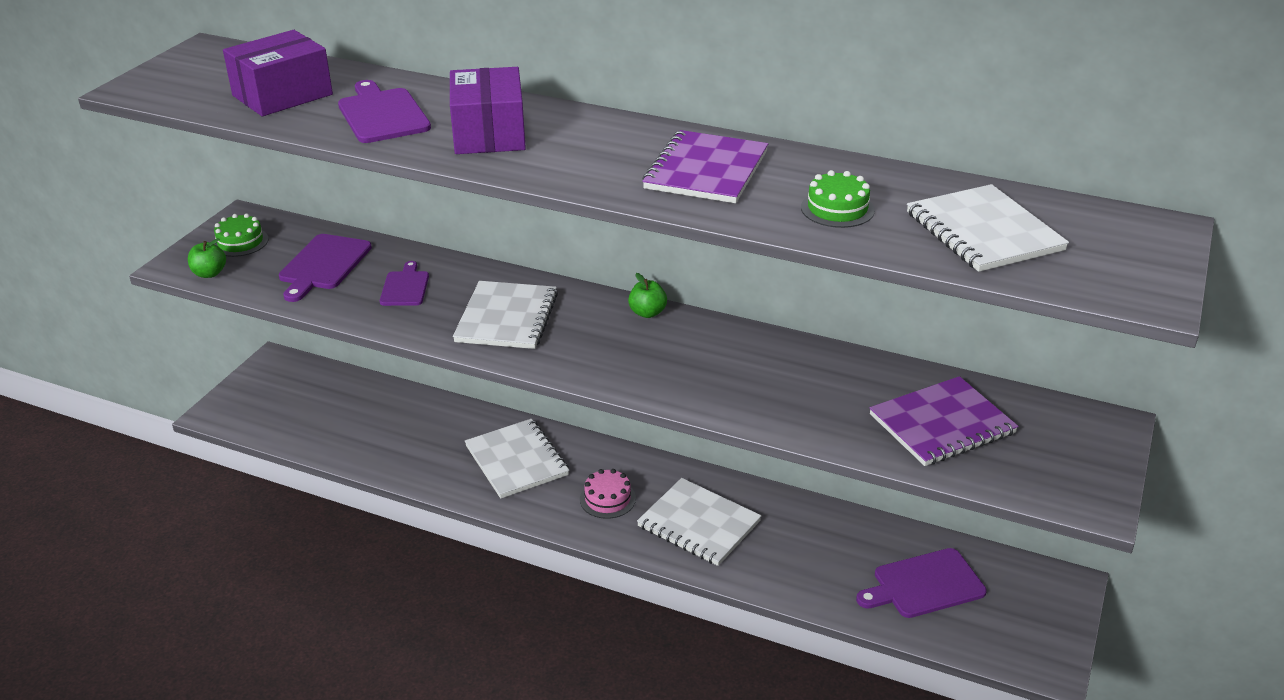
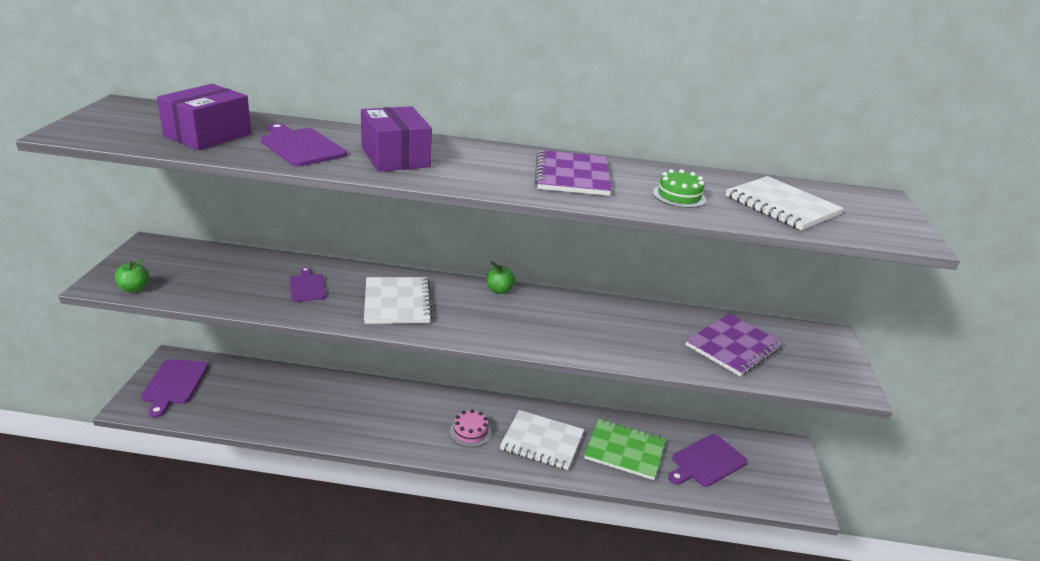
camera: 20 degrees left, 5 degrees down
(240, 242) = (153, 263): green cake -> none
(323, 265) = (232, 275): purple cutting board -> purple cutting board (174, 384)
(516, 460) = (392, 413): white notebook -> none
(810, 552) = (624, 451): none -> green notebook

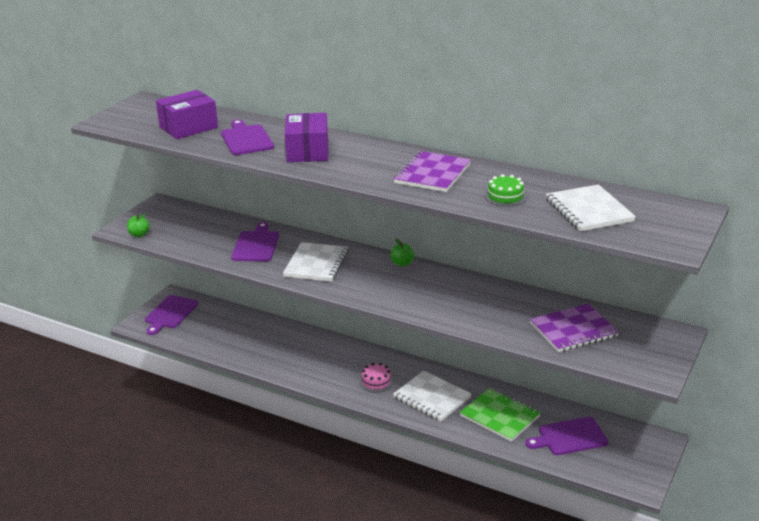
camera: 25 degrees right, 0 degrees up
(307, 287) = (256, 245): purple cutting board -> purple cutting board, size x1.55

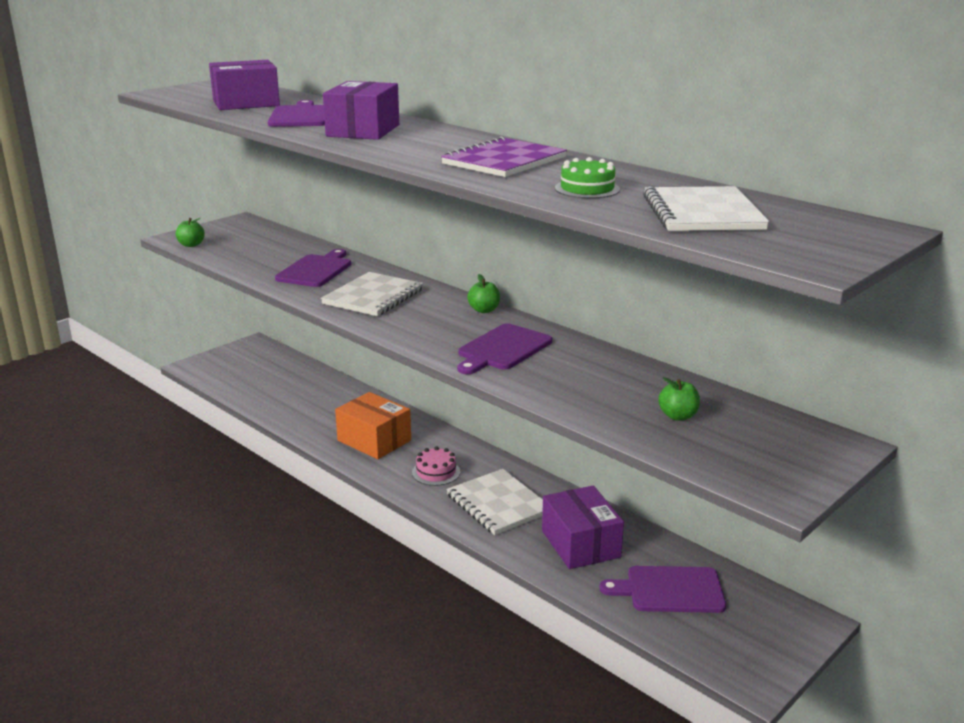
camera: 15 degrees right, 5 degrees down
(170, 313) = (238, 361): purple cutting board -> purple cutting board (502, 349)
(318, 364) = (374, 440): none -> orange box
(500, 416) = (580, 544): green notebook -> purple box
(573, 330) = (678, 416): purple notebook -> green apple

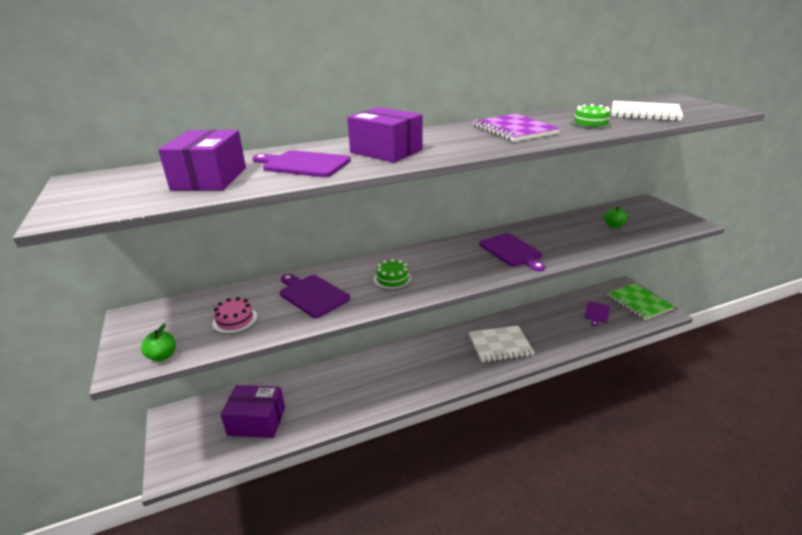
camera: 65 degrees left, 5 degrees up
(373, 297) = (392, 279): white notebook -> green cake
(374, 440) = (394, 379): orange box -> none
(436, 472) = (452, 361): pink cake -> pink cake (235, 320)
(484, 310) = (447, 245): green apple -> none
(580, 544) = (550, 328): purple box -> purple box (256, 421)
(670, 590) = (597, 313): purple cutting board -> purple cutting board, size x0.65
(758, 642) = (639, 302): none -> green notebook

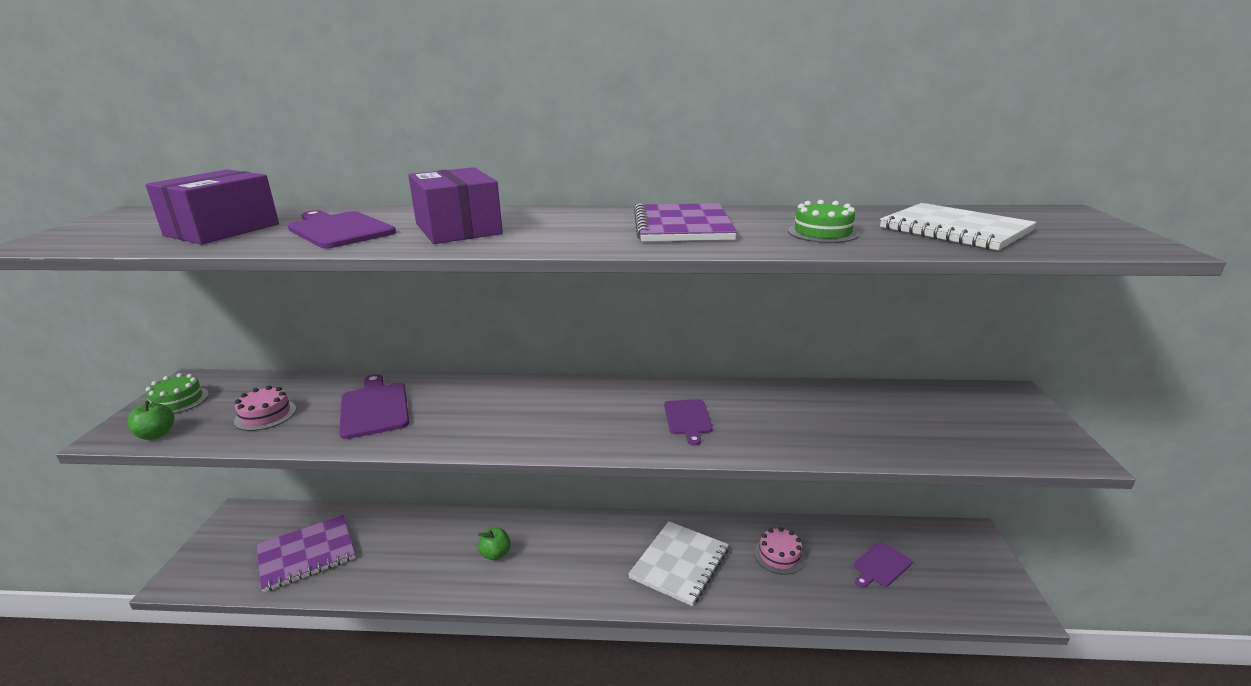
camera: 25 degrees right, 5 degrees down
(256, 421) = (306, 554): purple box -> purple notebook
(392, 279) = (485, 414): green cake -> green cake (177, 401)
(500, 345) = (679, 564): white notebook -> white notebook turned 75 degrees counterclockwise
(512, 251) = (688, 419): purple cutting board -> purple cutting board, size x0.65
(546, 324) = (779, 555): none -> pink cake
(614, 226) = (904, 420): green apple -> green apple (495, 554)
(639, 302) = (976, 573): green notebook -> none

